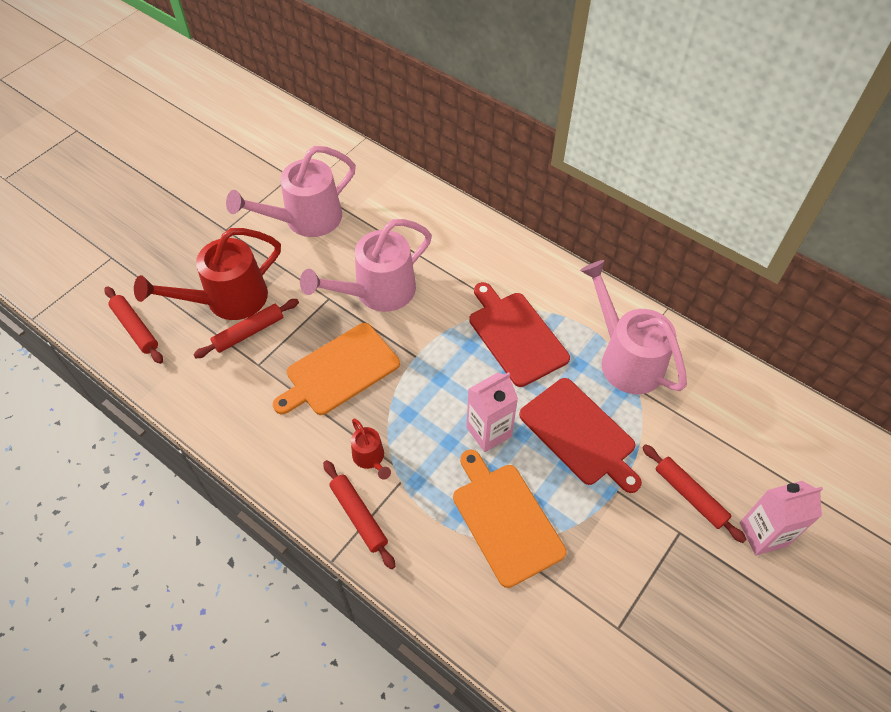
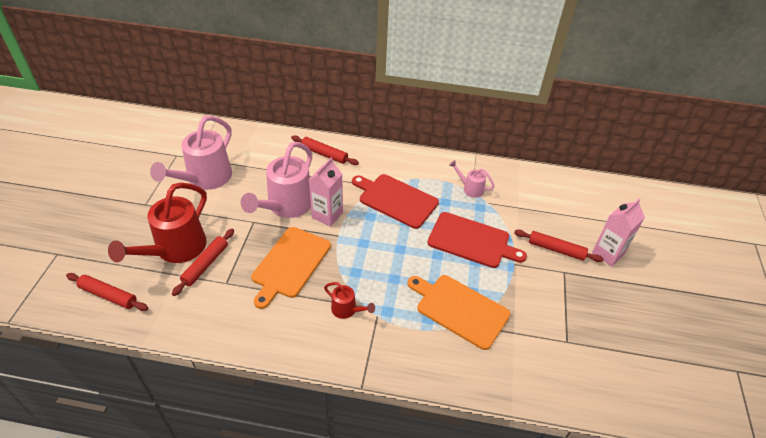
camera: 30 degrees left, 10 degrees down
(359, 516) = (362, 350): red rolling pin -> red rolling pin (324, 154)
(489, 432) = (415, 262): pink carton -> pink carton (327, 215)
(625, 358) = (470, 188): pink watering can -> pink watering can, size x0.48

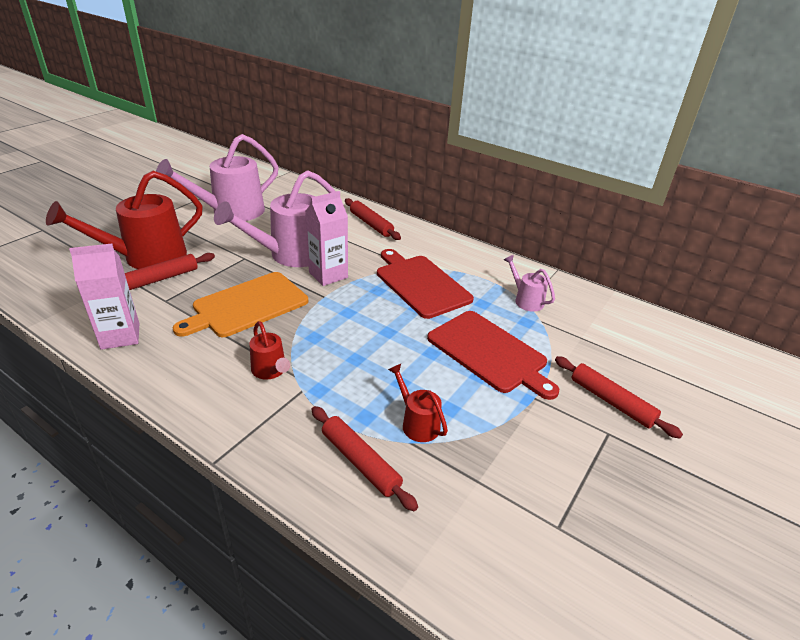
camera: 25 degrees right, 10 degrees down
(108, 295) = (47, 274): red rolling pin -> red rolling pin (360, 462)
(459, 309) = (417, 422): orange cutting board -> red watering can
(608, 253) = (697, 434): pink carton -> pink carton (120, 336)

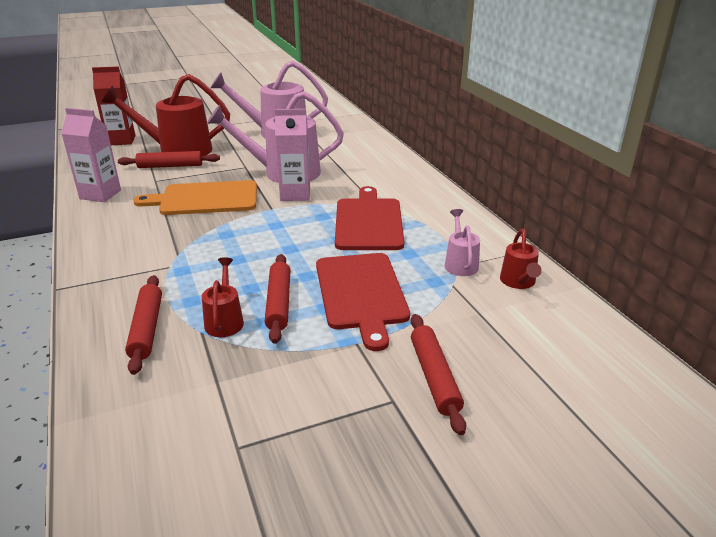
camera: 35 degrees right, 5 degrees down
(58, 262) = (121, 140): none -> red carton
(270, 371) = (165, 246): red watering can -> red watering can (518, 282)
(371, 224) = (384, 166): red rolling pin -> red rolling pin (279, 303)

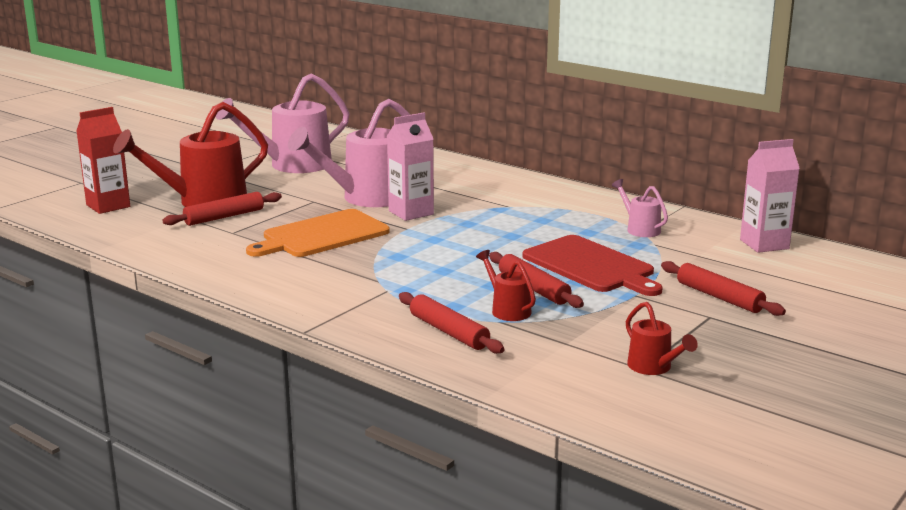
camera: 30 degrees left, 10 degrees down
(100, 194) = (192, 256): pink carton -> pink carton (764, 244)
(368, 222) = (518, 218): red cutting board -> none
(518, 282) = (701, 230): red watering can -> red watering can (654, 368)

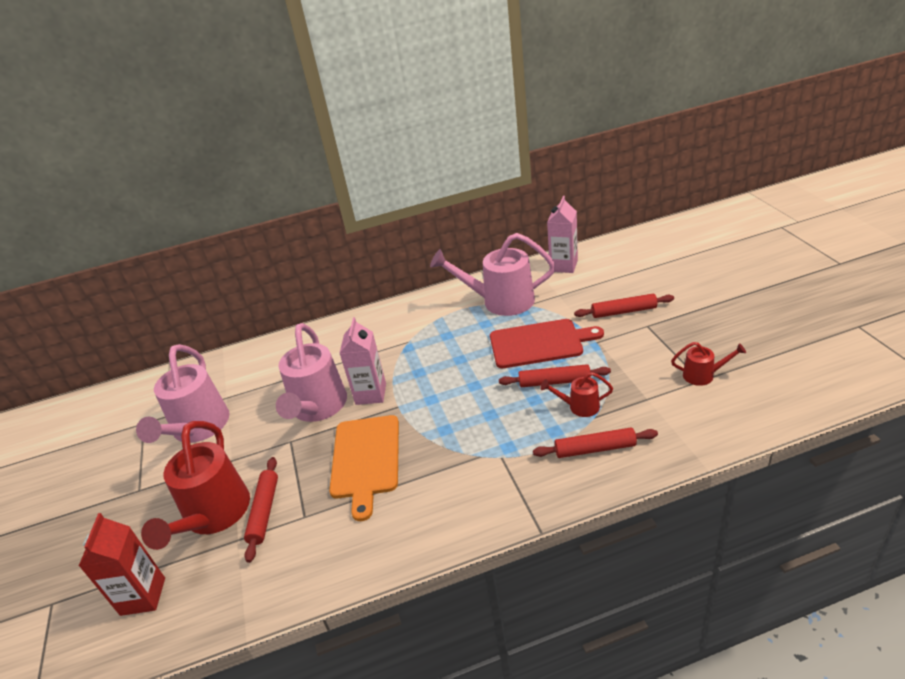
camera: 50 degrees left, 15 degrees up
(639, 229) = (500, 301): pink watering can -> pink watering can, size x2.10

